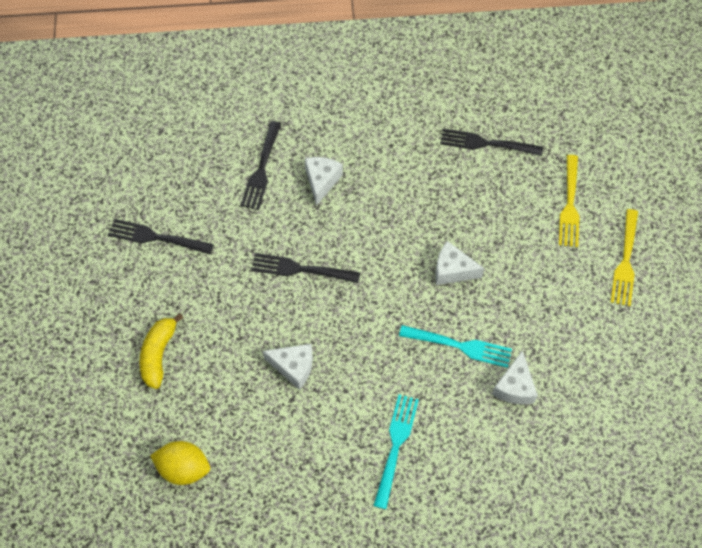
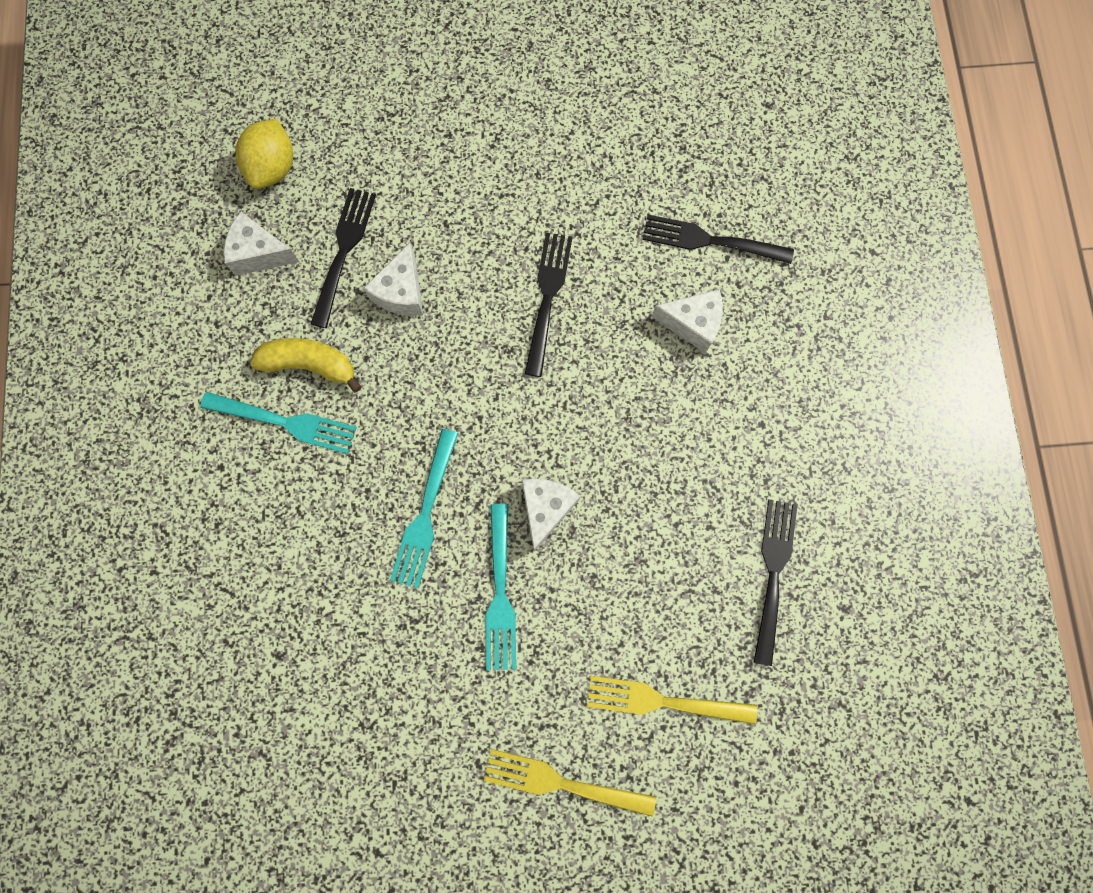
camera: 90 degrees right, 15 degrees up
(157, 237) = (595, 114): black fork -> black fork (343, 253)
(158, 354) = (425, 128): yellow banana -> yellow banana (310, 365)
(510, 298) = (500, 592): none -> turquoise fork
(514, 387) = (360, 588): white cheese -> white cheese (259, 253)

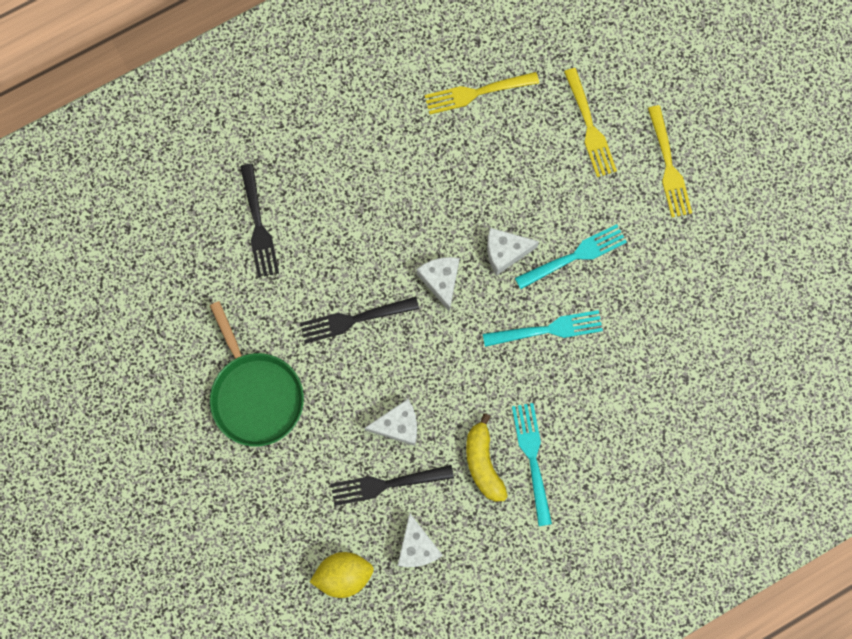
camera: 115 degrees left, 0 degrees up
(512, 159) = (256, 395): none -> green pan
(692, 323) = (328, 212): white cheese -> white cheese (441, 281)
(773, 575) = (477, 92): black fork -> yellow fork

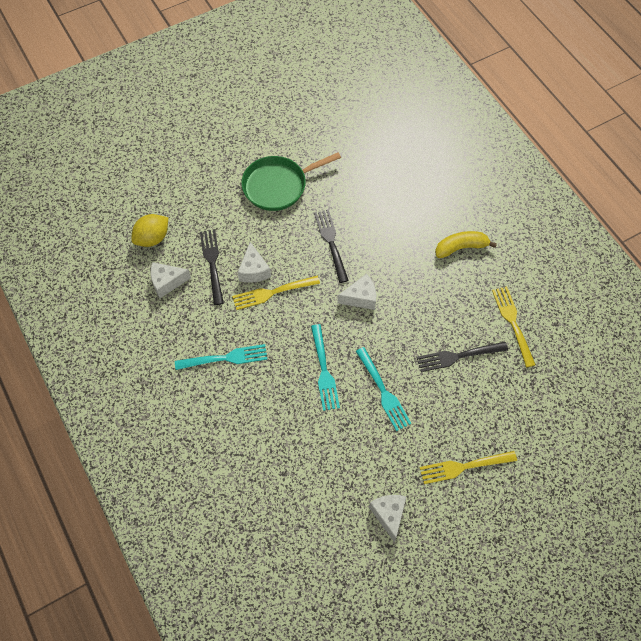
camera: 90 degrees right, 15 degrees down
(258, 224) = (399, 184): black fork -> black fork (459, 356)
(344, 574) = (152, 238): yellow lemon -> yellow lemon turned 60 degrees clockwise
(483, 463) = (224, 325): yellow banana -> yellow banana (461, 248)
(505, 252) = (384, 341): white cheese -> white cheese (389, 515)
(589, 126) = (493, 405): yellow fork -> yellow fork (273, 292)

